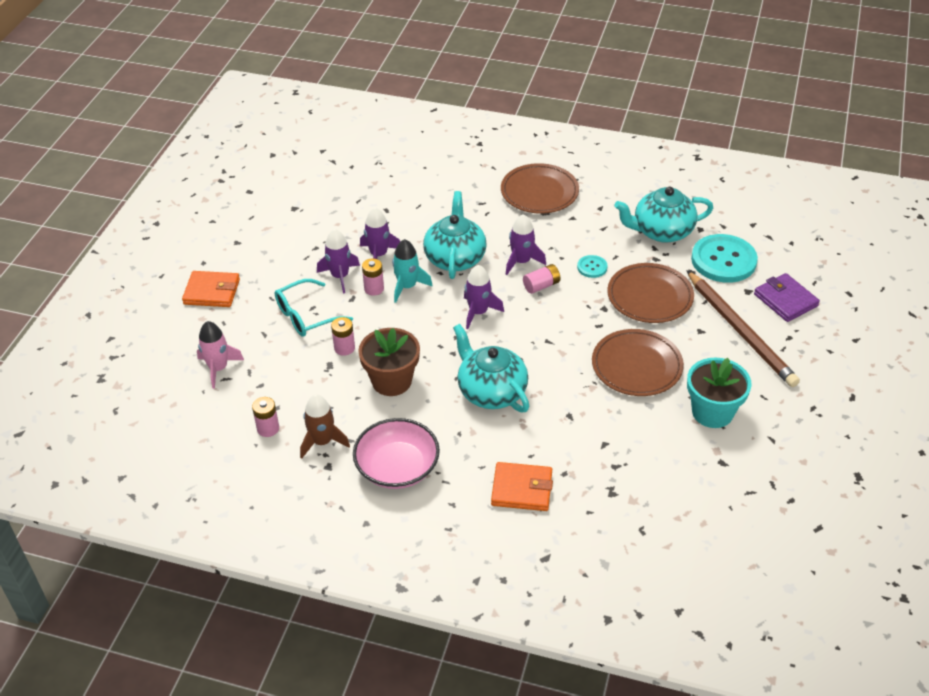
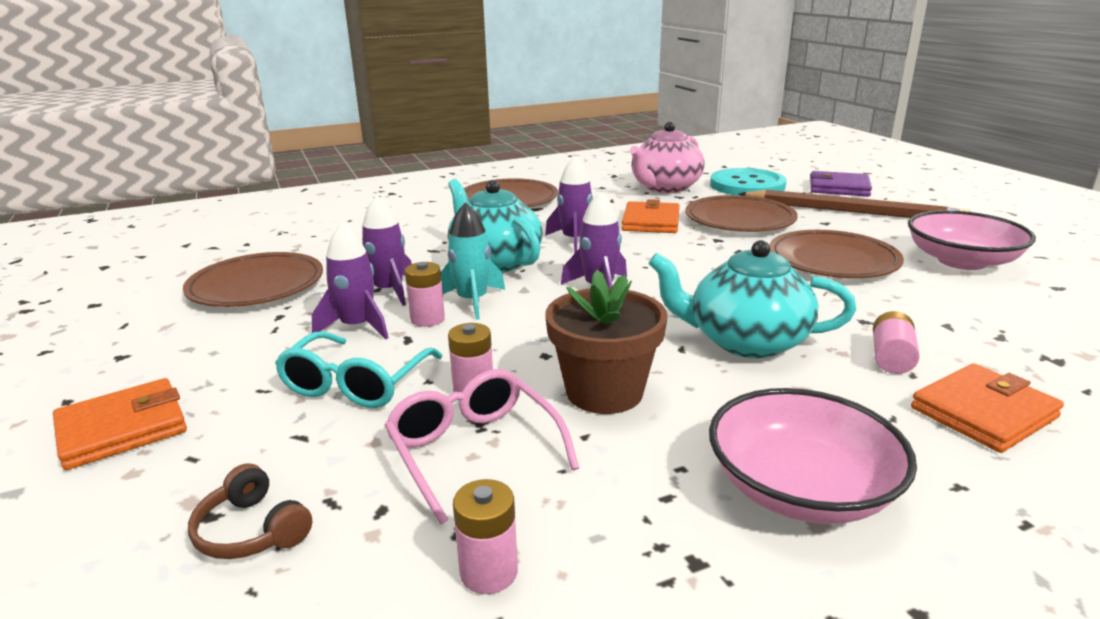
camera: 40 degrees left, 20 degrees down
(218, 368) = (251, 531): pink rocket -> brown headphones
(312, 379) = (473, 450): none -> pink glasses
(322, 442) = (625, 529): brown rocket -> none
(325, 215) = (256, 286): none -> brown plate
(541, 286) = (627, 247): pink battery -> pink battery (891, 358)
(592, 267) = (651, 222): turquoise button -> orange wallet
(661, 231) = (665, 187): turquoise teapot -> pink teapot
(712, 412) = (961, 261): turquoise flower pot -> pink bowl

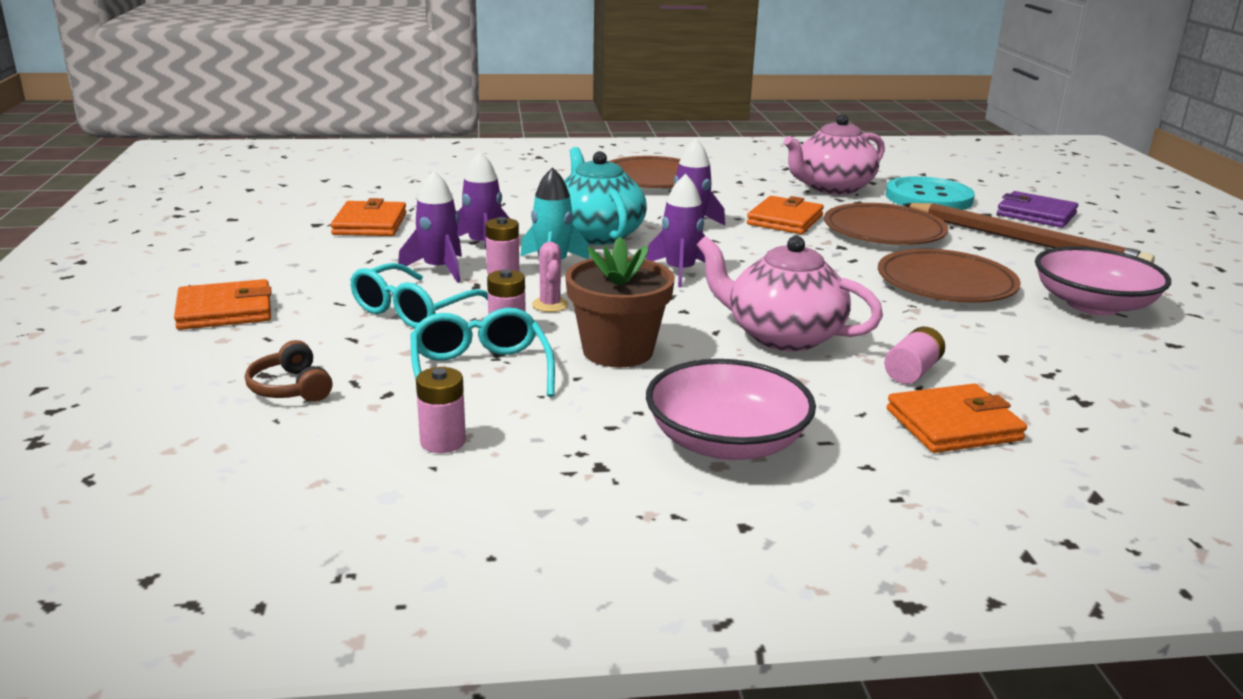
camera: 15 degrees right, 0 degrees up
(256, 286) = (370, 224): brown plate -> orange wallet
(473, 450) = (480, 370): pink glasses -> turquoise glasses
(499, 348) = (550, 305): none -> pink cactus
(745, 341) = (782, 336): turquoise teapot -> pink teapot

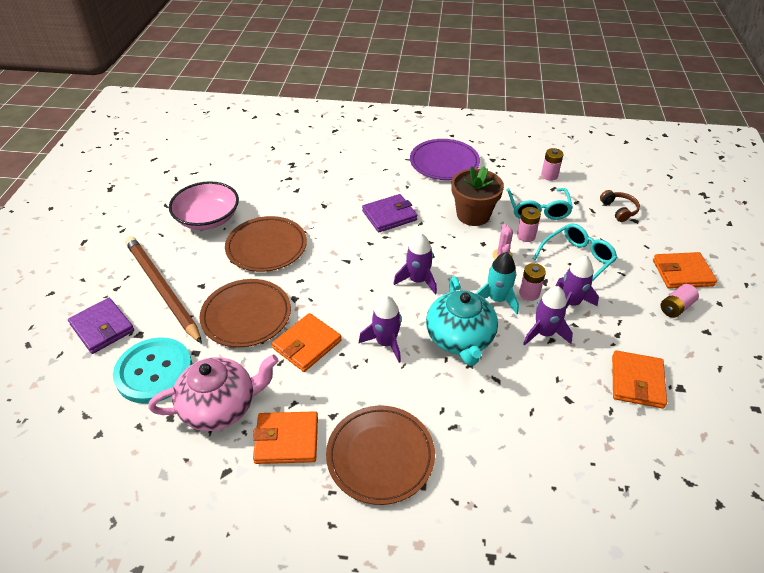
camera: 165 degrees left, 20 degrees up
(726, 442) = (444, 163): pink bowl -> purple plate
(782, 336) = (389, 215): pink teapot -> purple wallet
(912, 371) = (346, 186): pink battery -> pink battery (675, 307)
(953, 425) = (354, 160): orange wallet -> orange wallet (286, 440)

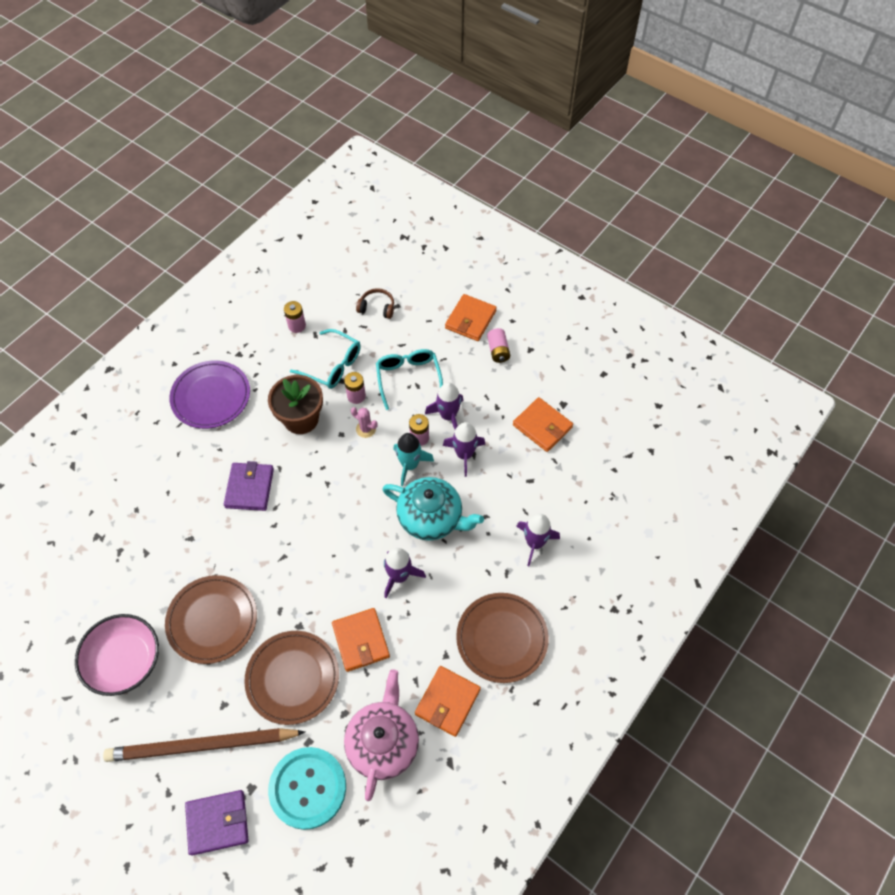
camera: 60 degrees left, 15 degrees up
(417, 280) = (348, 512): purple rocket -> purple rocket (534, 543)

